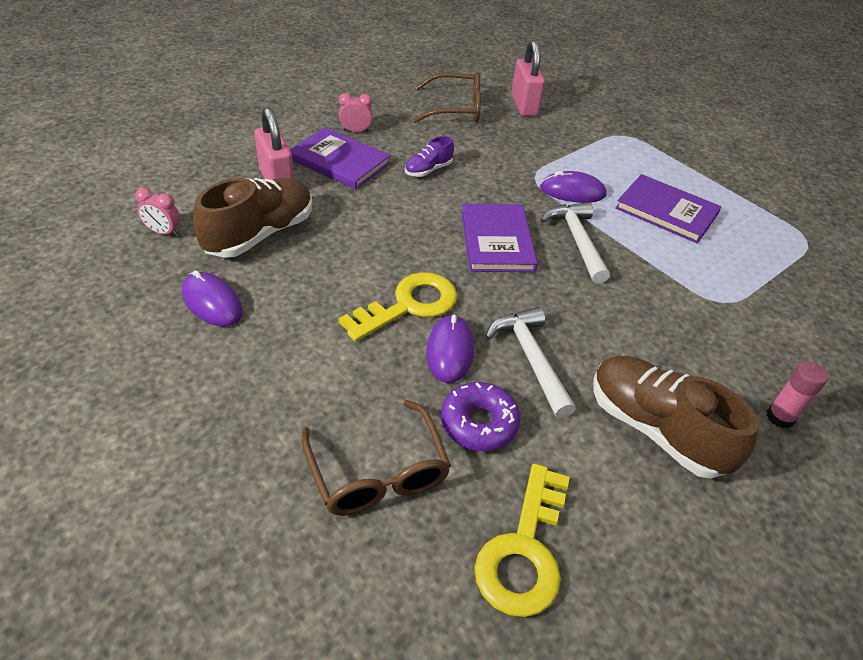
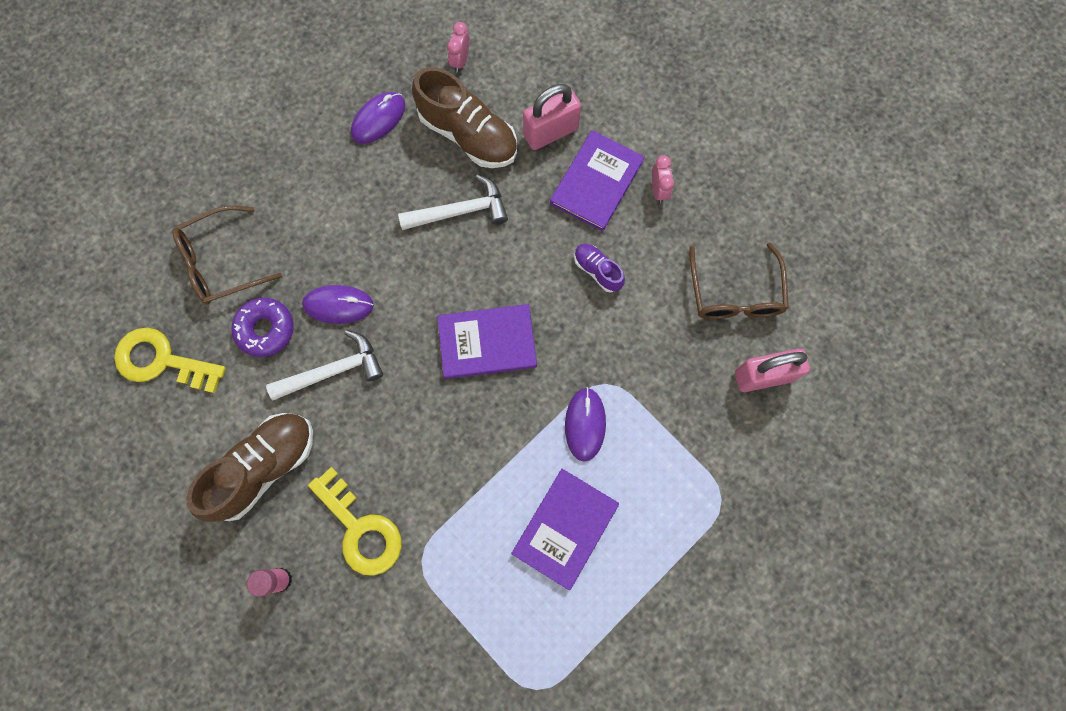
camera: 90 degrees right, 30 degrees up
(409, 305) = (389, 268): yellow key -> yellow key (360, 529)
(577, 241) = (498, 422): white hammer -> white hammer (460, 211)

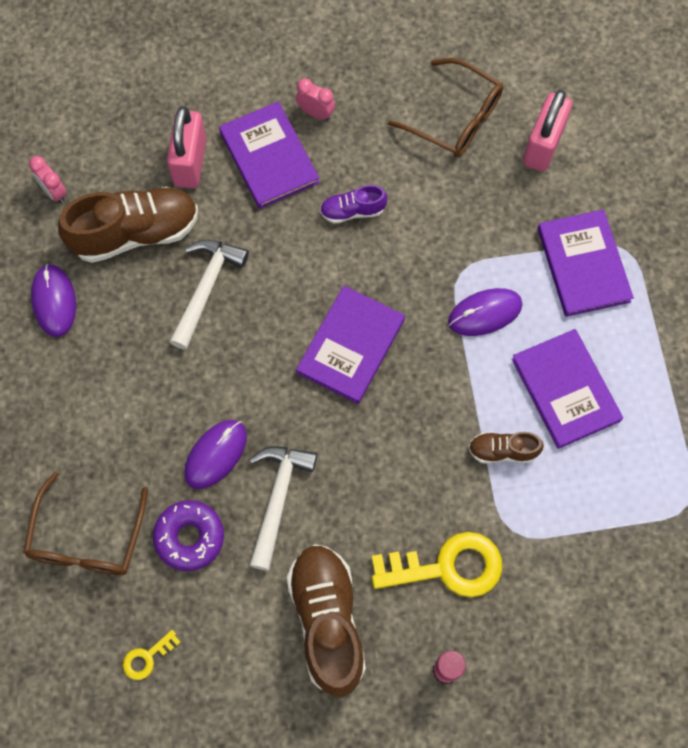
camera: 55 degrees left, 5 degrees down
(162, 361) = (147, 657): yellow key -> yellow key, size x0.46
(480, 511) = (502, 451): none -> brown shoe
(585, 424) = (485, 313): purple mouse -> purple mouse turned 60 degrees counterclockwise
(682, 474) = (583, 265): none -> purple book

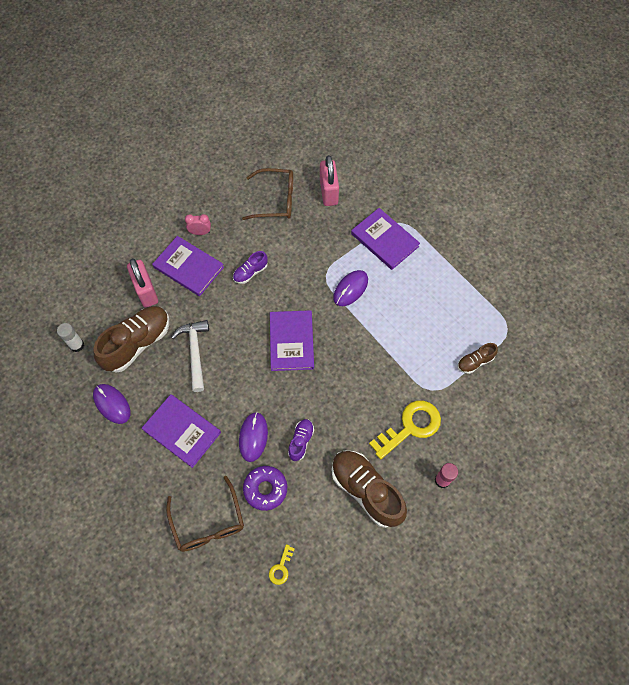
camera: 30 degrees left, 5 degrees down
(54, 192) = (77, 345): pink clock -> white glue stick
(278, 498) = (301, 441): white hammer -> purple shoe
(502, 451) = (402, 353): brown shoe -> brown shoe (475, 362)
(565, 390) = (414, 306): purple book -> purple book (182, 431)

